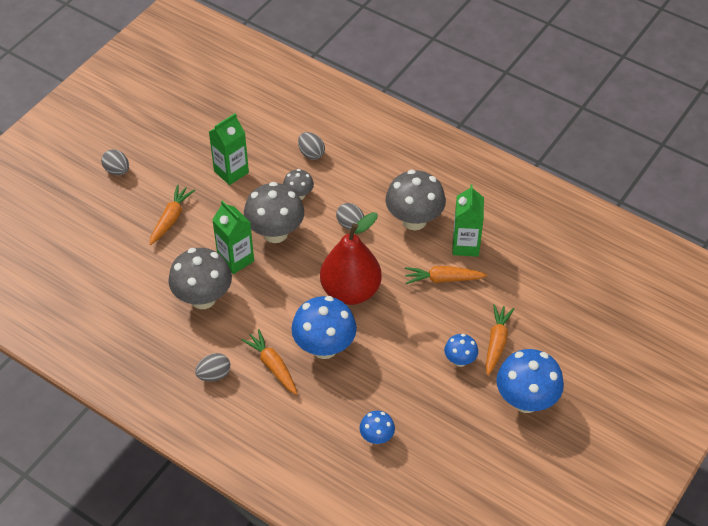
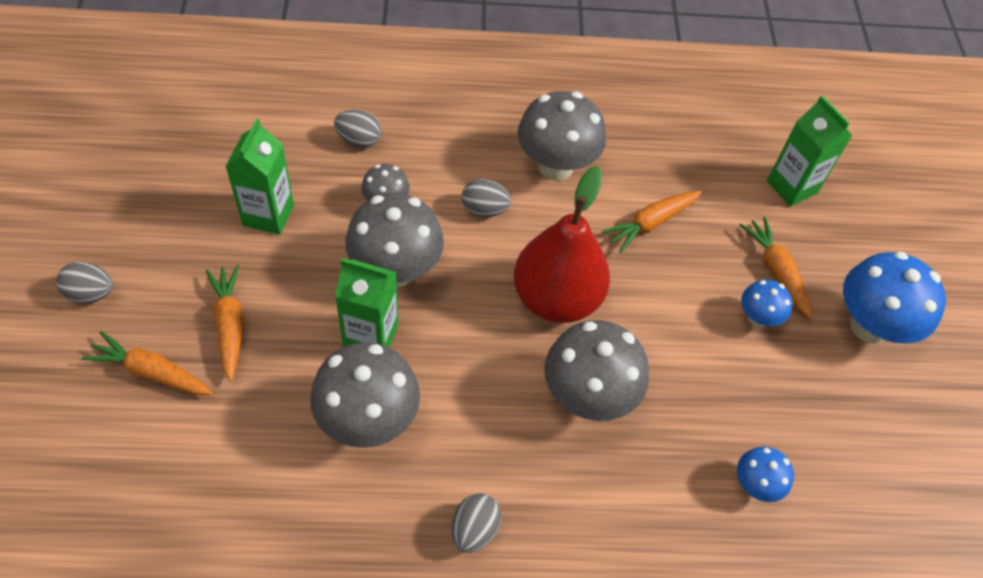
camera: 40 degrees left, 5 degrees up
(272, 366) = (543, 465): orange carrot -> orange carrot (151, 372)
(324, 347) = (587, 396): blue mushroom -> grey mushroom
(465, 245) = (640, 168): green carton -> green carton (791, 187)

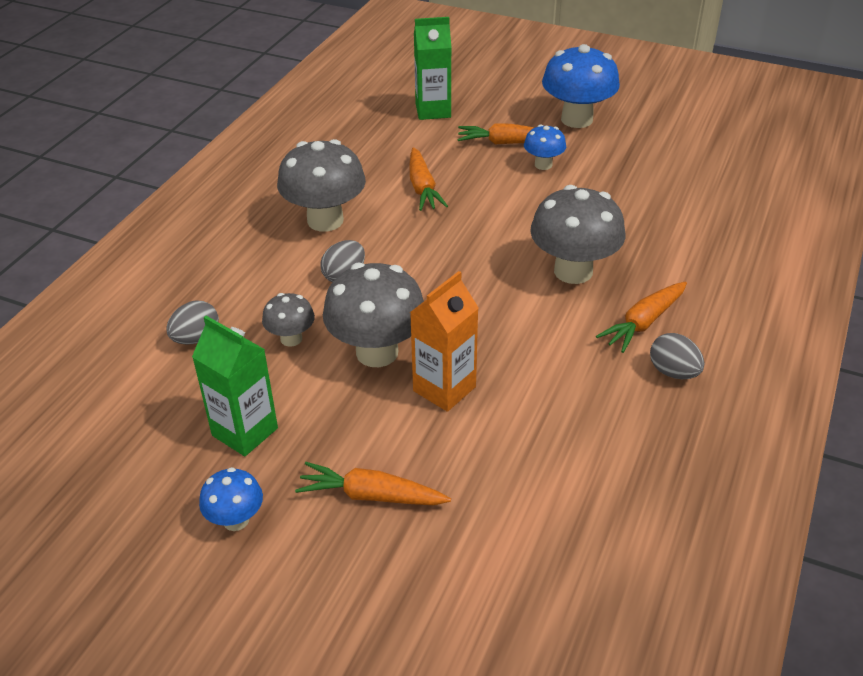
camera: 60 degrees left, 15 degrees down
(91, 294) = (252, 620): grey egg -> none
(151, 372) = (396, 579): orange carrot -> orange carrot (643, 323)
(368, 420) = (536, 413): grey mushroom -> none
(371, 336) = (444, 389): green carton -> orange carton
(556, 298) = (468, 261): red pear -> none
(755, 485) = (685, 212): blue mushroom -> blue mushroom (236, 520)

